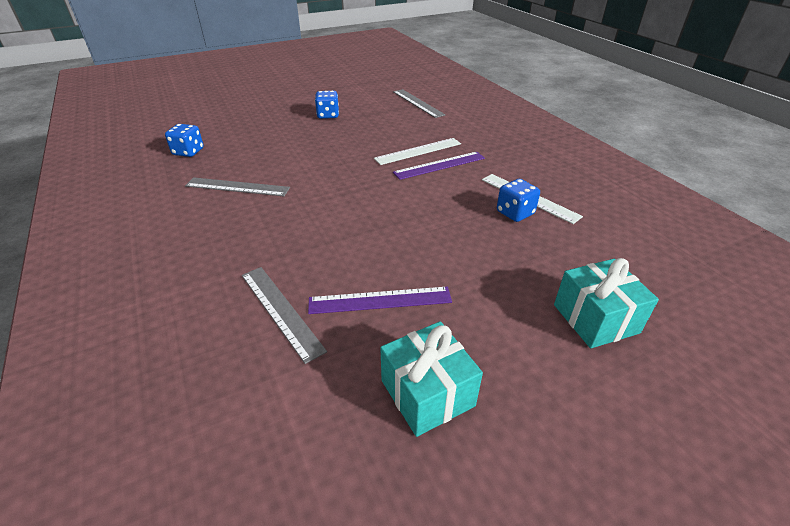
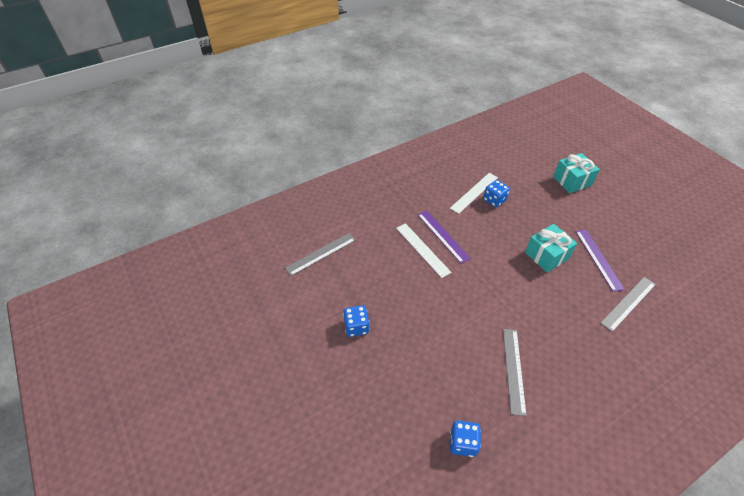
camera: 95 degrees left, 10 degrees up
(427, 393) = (644, 238): turquoise gift -> turquoise gift (546, 255)

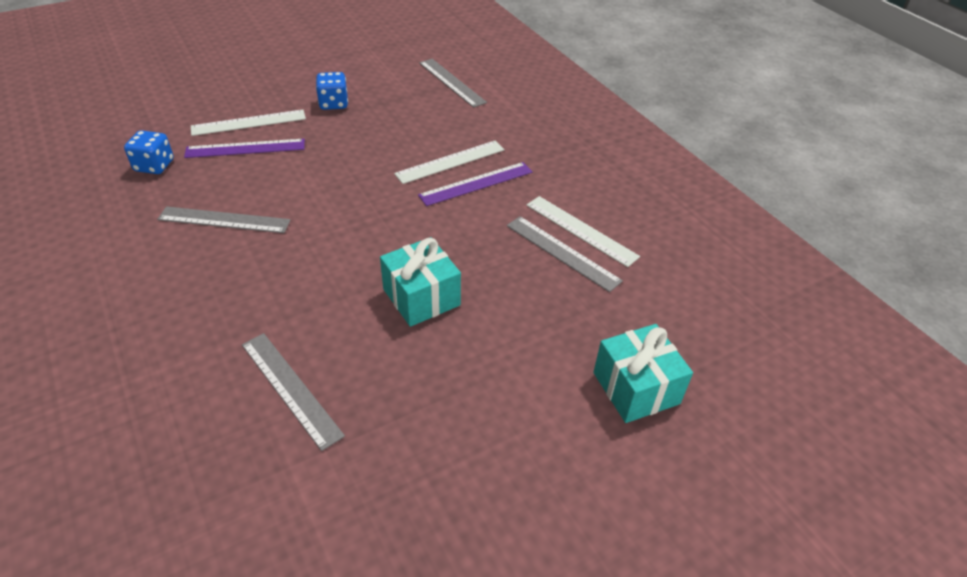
camera: 90 degrees right, 5 degrees down
(390, 384) = (249, 123): none -> white ruler
(494, 200) = (562, 252): blue dice -> grey ruler
(598, 259) = (402, 372): purple ruler -> purple ruler (245, 148)

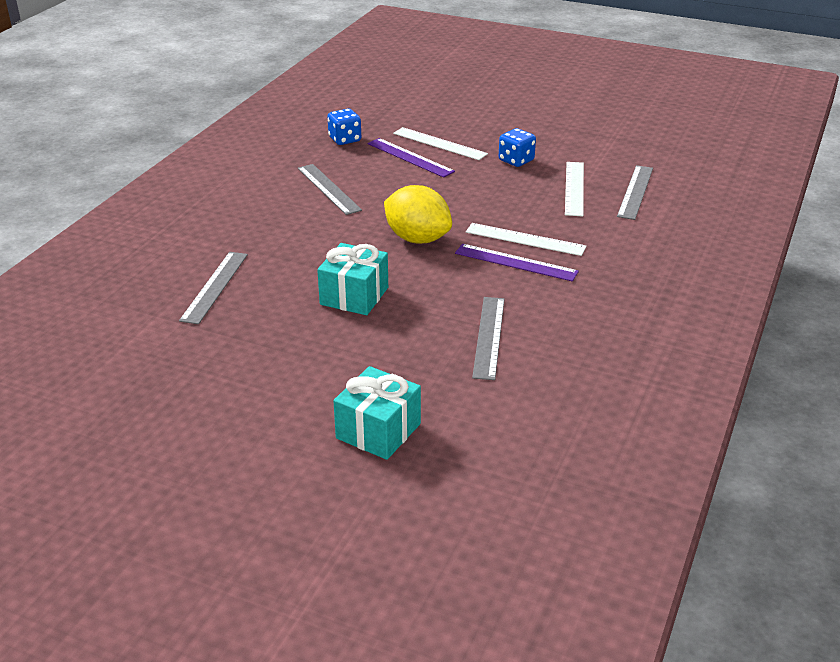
camera: 55 degrees right, 10 degrees down
(378, 213) = (417, 239): none -> yellow lemon
(581, 230) = (531, 335): white ruler -> white ruler (574, 188)

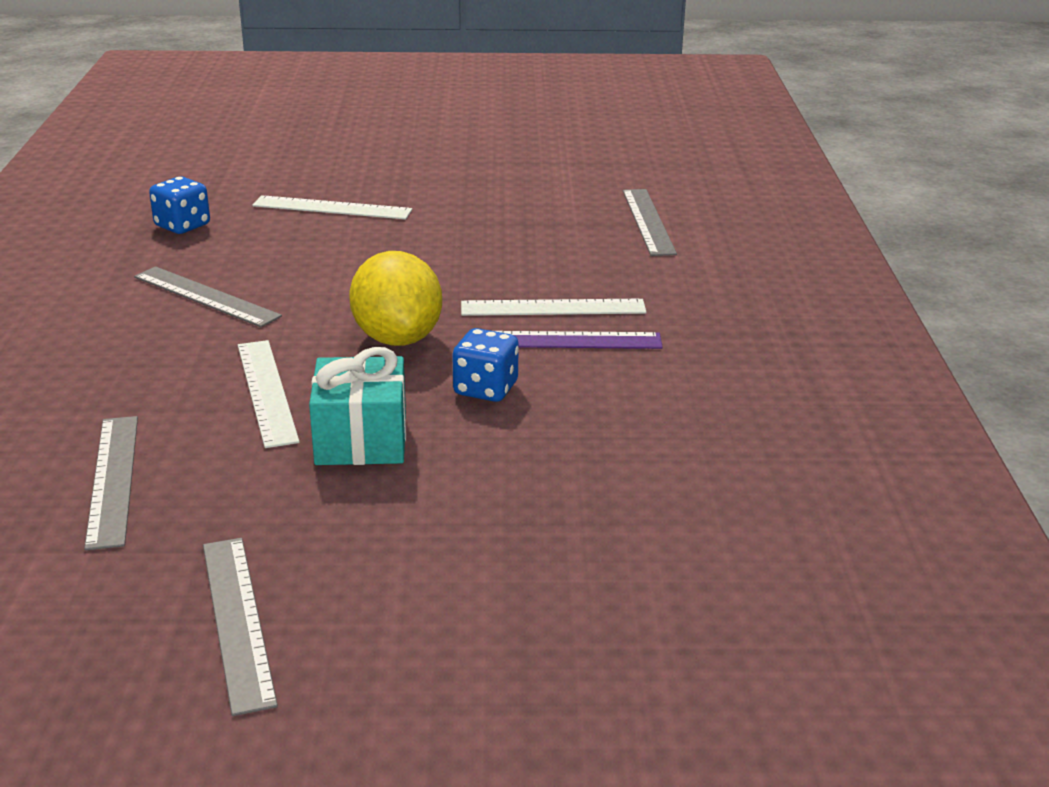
camera: 25 degrees left, 5 degrees down
(378, 431) = (556, 635): turquoise gift -> none
(410, 157) = (302, 233): purple ruler -> none
(417, 239) = (397, 338): yellow lemon -> yellow lemon turned 60 degrees clockwise
(489, 337) = (609, 450): grey ruler -> grey ruler (237, 620)
(516, 160) = (458, 211): blue dice -> blue dice (485, 389)
(574, 188) = (566, 231): white ruler -> white ruler (266, 391)

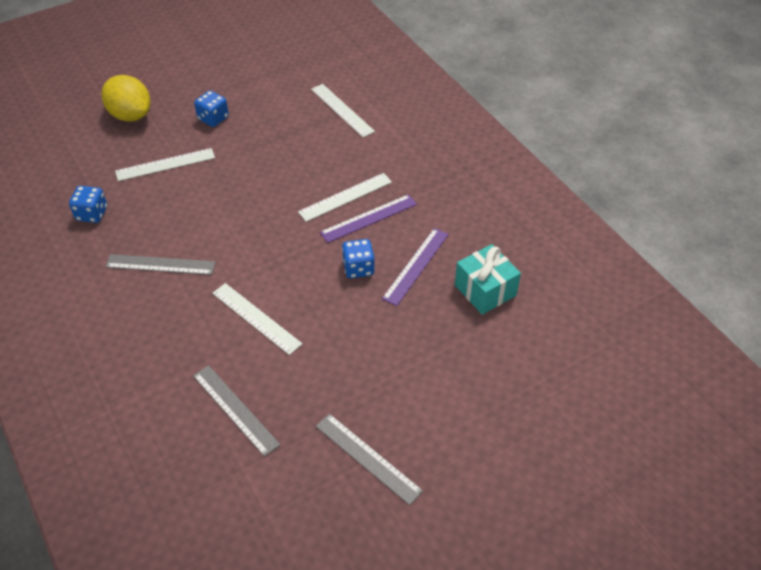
camera: 30 degrees left, 20 degrees up
(361, 440) = (329, 328): turquoise gift -> turquoise gift (485, 290)
(397, 338) = (288, 252): yellow lemon -> yellow lemon (131, 115)
(448, 184) = (213, 118): none -> blue dice
(585, 416) = (416, 266): none -> purple ruler
(648, 221) = (342, 110): grey ruler -> white ruler

